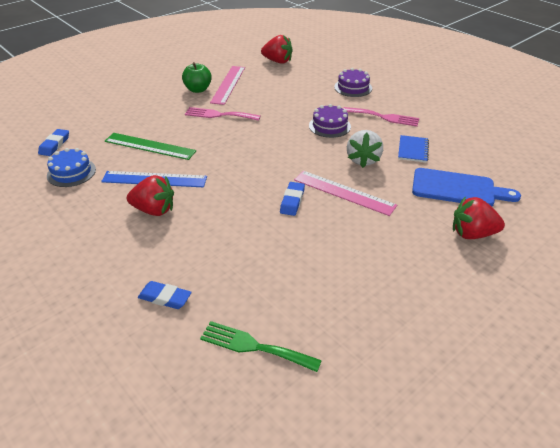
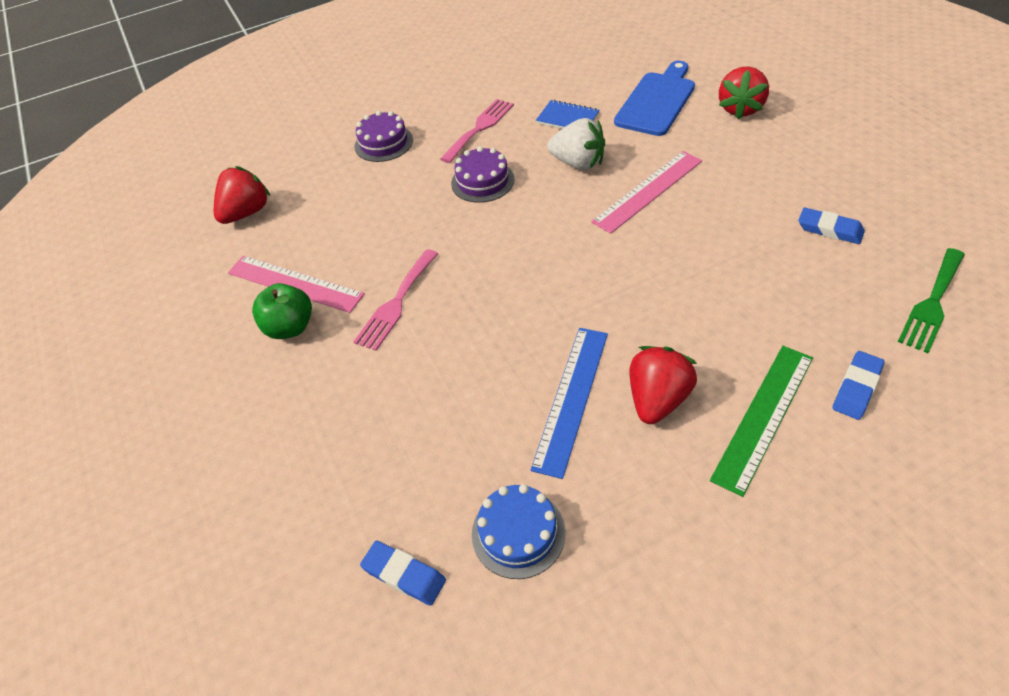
camera: 70 degrees left, 10 degrees up
(149, 146) = (465, 405): green ruler -> green ruler (764, 416)
(292, 201) = (659, 241): blue eraser -> blue eraser (829, 229)

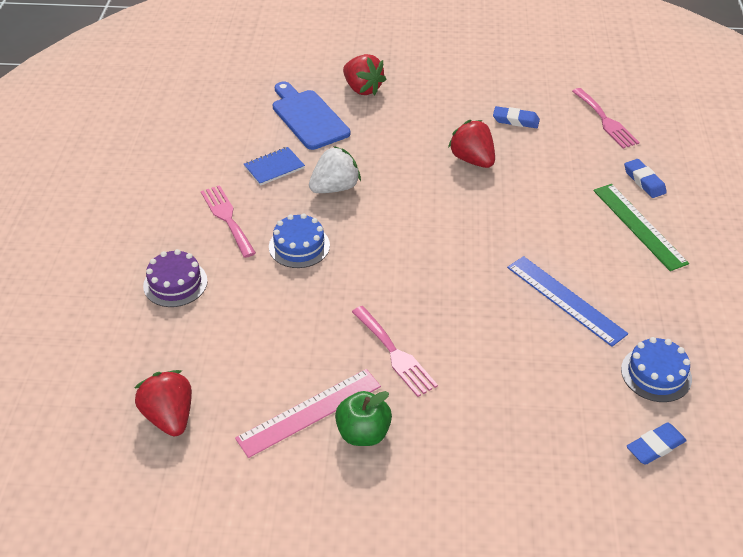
camera: 65 degrees left, 5 degrees down
(482, 181) = (299, 246): purple cake -> blue cake
(648, 191) = (402, 171): pink ruler -> none
(657, 399) = (595, 262): red strawberry -> red strawberry (472, 160)
(829, 229) = (515, 120): blue eraser -> blue eraser turned 45 degrees clockwise
(932, 303) = (605, 121): green fork -> pink fork

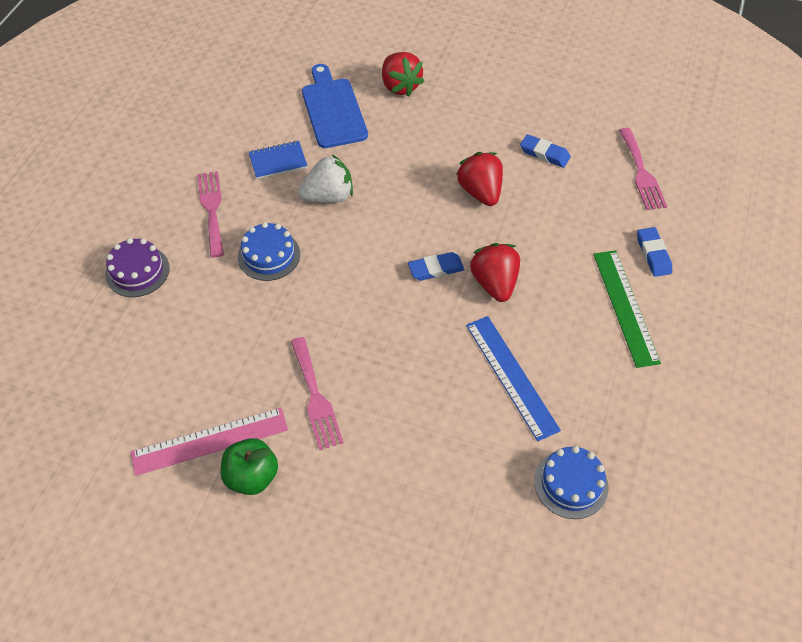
camera: 15 degrees right, 10 degrees up
(169, 416) = (81, 413): red strawberry -> red strawberry (494, 283)
(655, 446) = (535, 565): blue eraser -> blue eraser (436, 269)

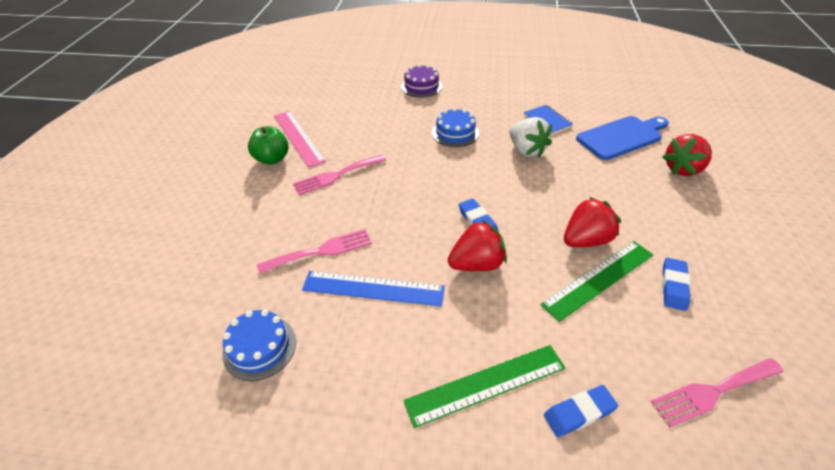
camera: 80 degrees right, 10 degrees down
(212, 209) = (485, 102): pink fork -> pink fork (321, 251)
(511, 376) = (373, 288): blue ruler -> blue ruler turned 45 degrees clockwise
(528, 199) = (598, 279): none -> green ruler

